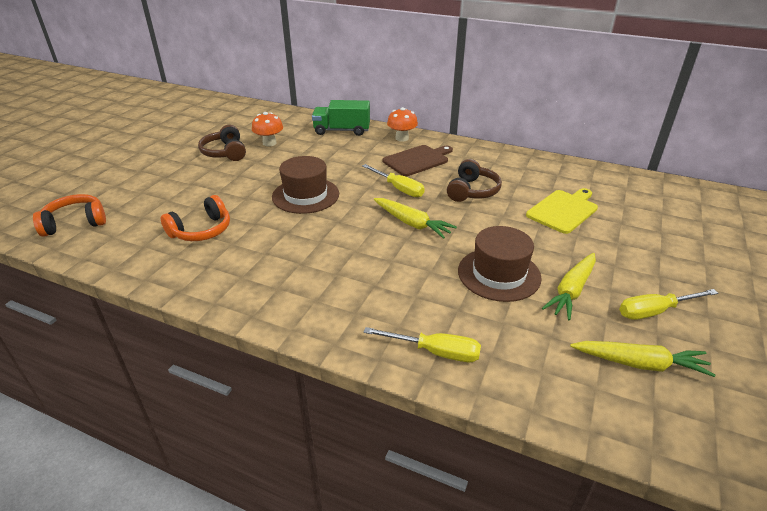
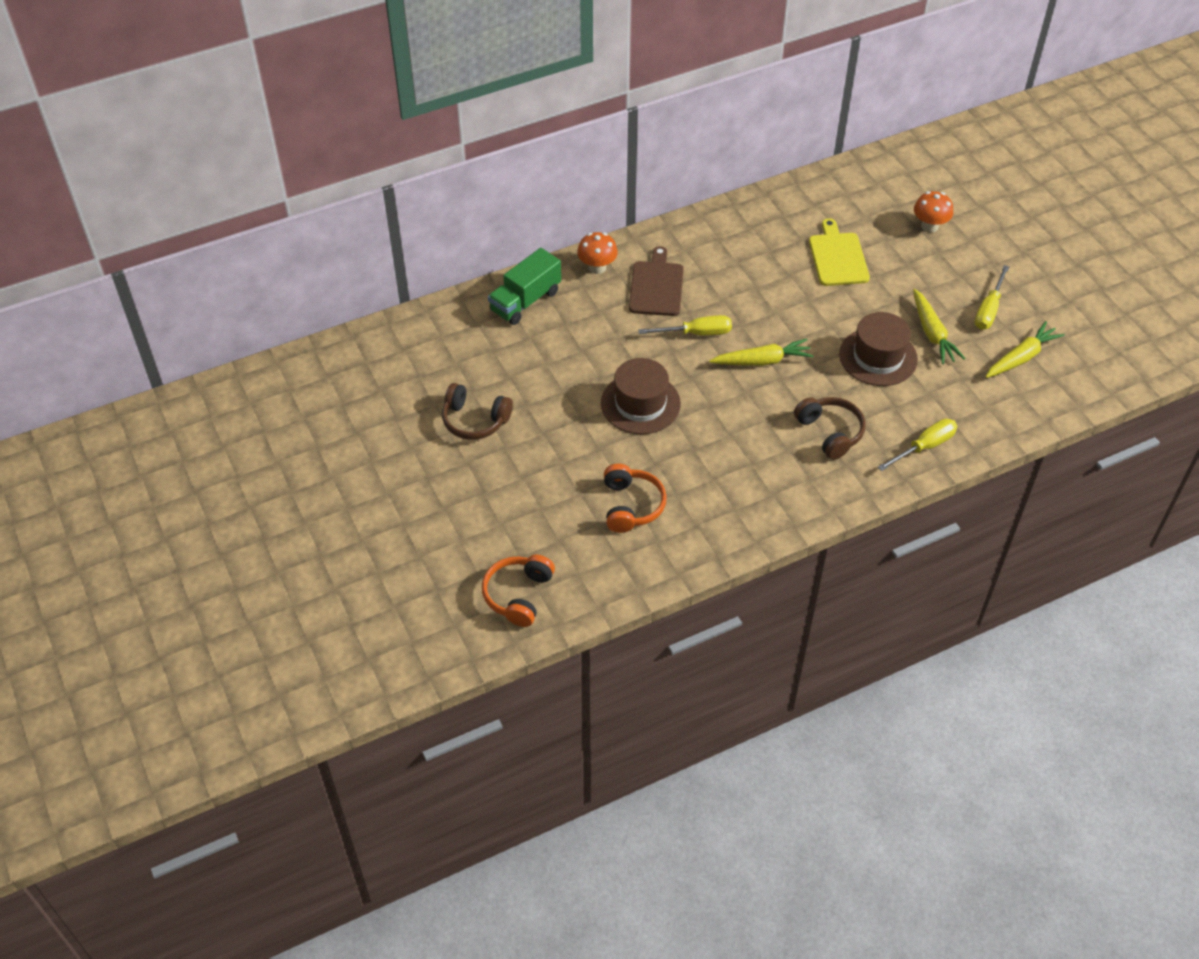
camera: 50 degrees left, 15 degrees up
(269, 143) = (491, 374): orange mushroom -> orange mushroom (929, 226)
(472, 191) = (752, 289): brown headphones -> brown headphones (830, 432)

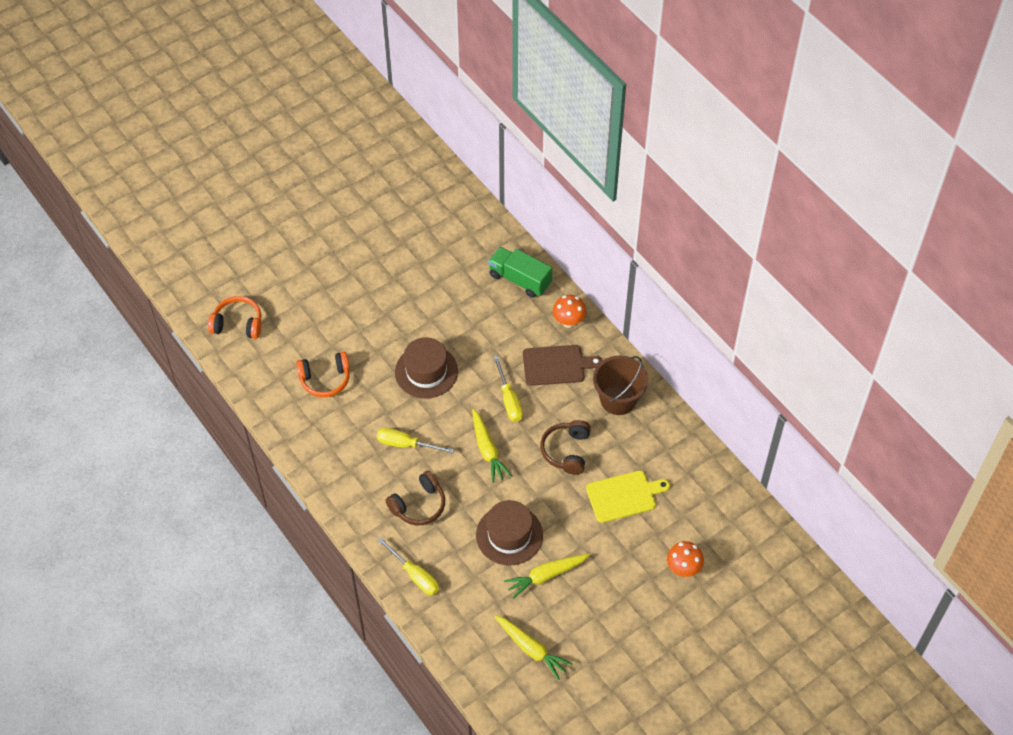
camera: 80 degrees right, 5 degrees up
(474, 420) = (391, 270): brown headphones -> brown headphones (566, 451)
(713, 243) = (618, 399): none -> brown bucket
(989, 310) = (585, 621): yellow screwdriver -> yellow screwdriver (406, 444)

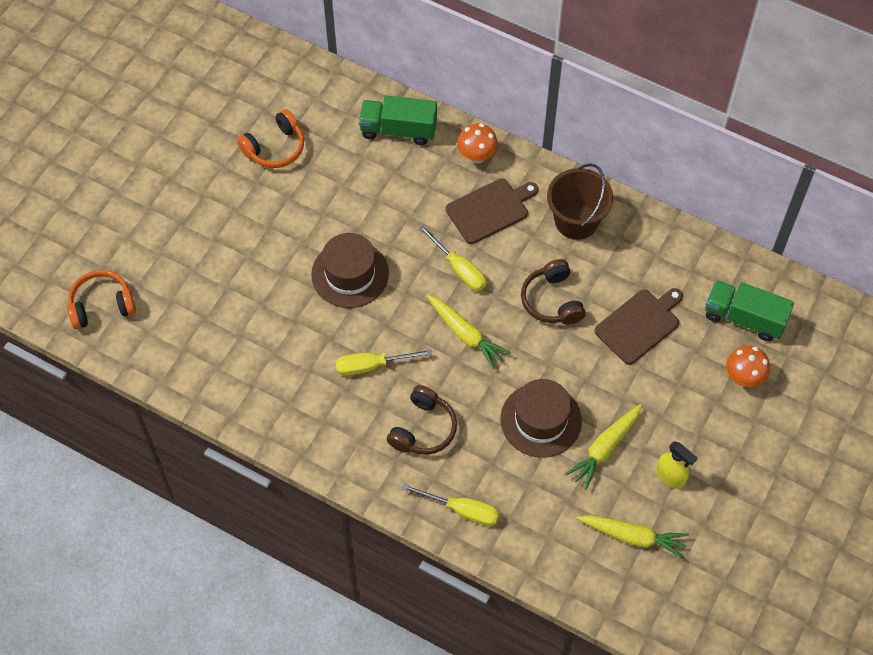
camera: 25 degrees left, 5 degrees up
(325, 379) = (239, 329): orange headphones -> orange headphones (275, 148)
(585, 617) = (670, 476): none -> yellow spray bottle
(624, 496) = (639, 324): yellow cutting board -> brown cutting board
(709, 524) = (744, 318): none -> green truck

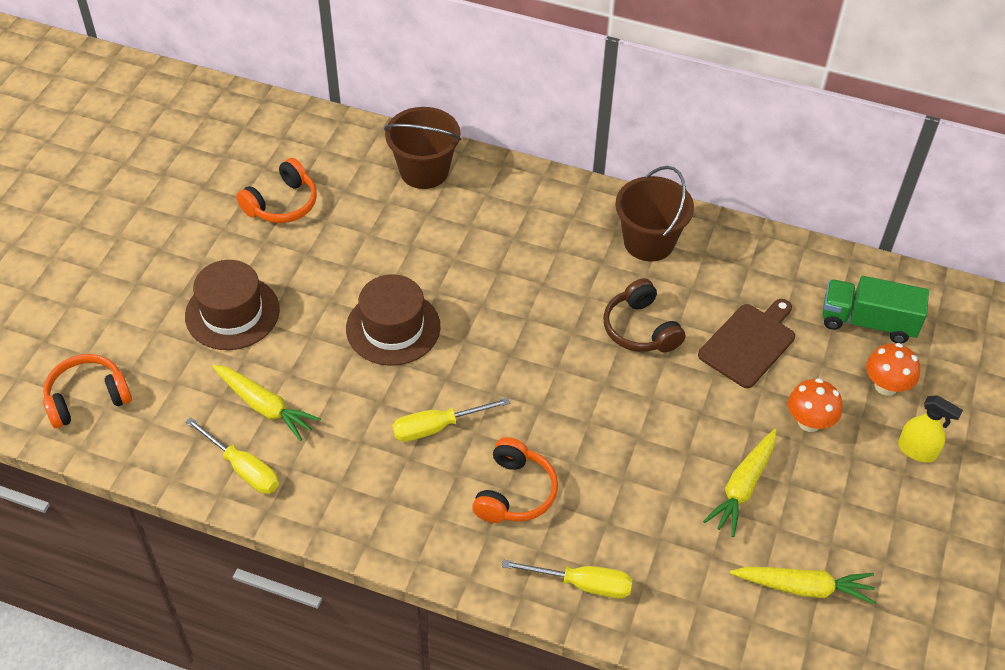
camera: 10 degrees left, 10 degrees down
(398, 130) = (424, 171): green truck -> brown bucket
(423, 429) = (515, 492): brown headphones -> orange headphones
(459, 269) = (523, 307): yellow screwdriver -> yellow screwdriver (243, 468)
(465, 334) = (545, 378): yellow carrot -> yellow carrot (265, 406)
(477, 156) = (520, 188): orange mushroom -> orange mushroom (809, 422)
(490, 210) = (546, 241): brown cutting board -> none
(541, 420) = (657, 464): brown hat -> brown hat (232, 313)
(670, 476) = (830, 509): yellow spray bottle -> yellow spray bottle (917, 450)

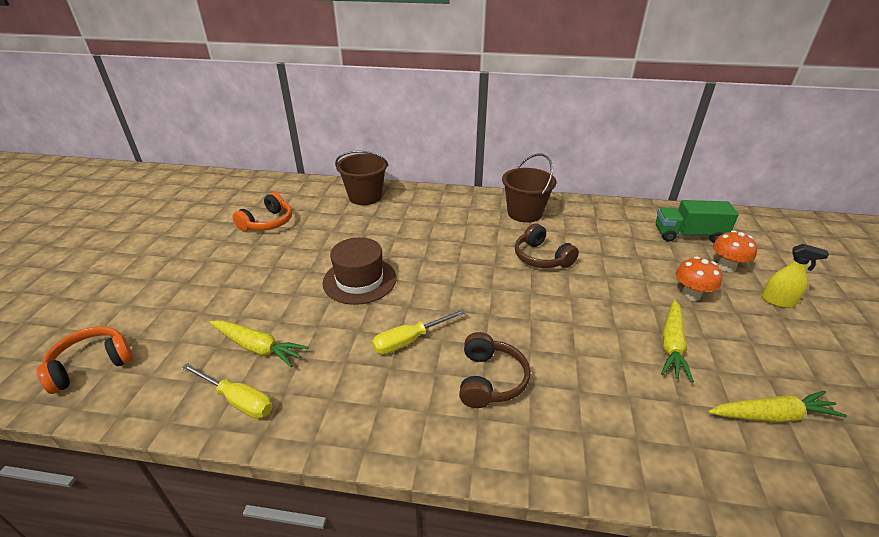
camera: 10 degrees left, 15 degrees down
(232, 313) = (230, 287): brown hat -> none
(515, 492) = (490, 380): orange headphones -> brown headphones
(582, 584) = (581, 449): yellow screwdriver -> none
(749, 343) = (619, 255): brown cutting board -> none

